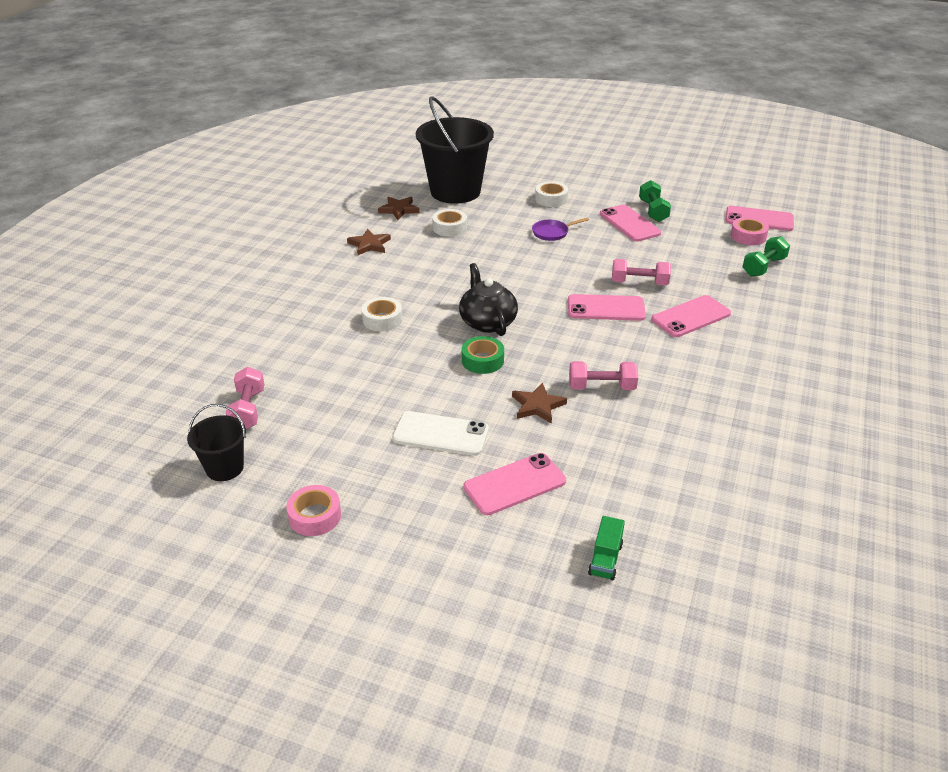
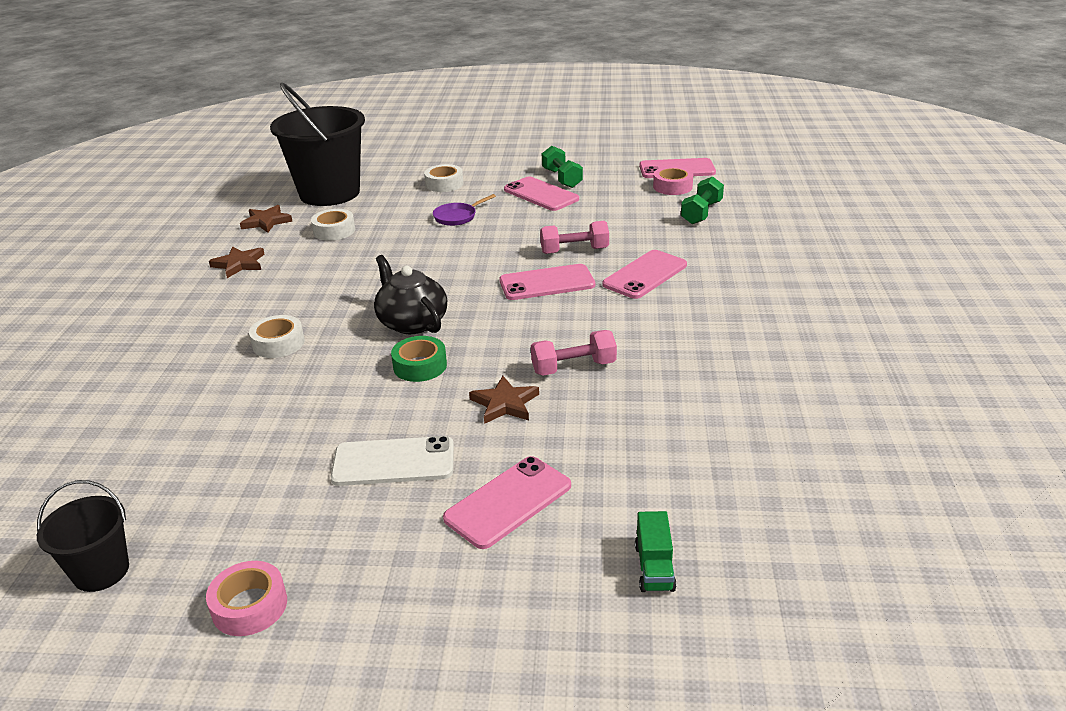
camera: 15 degrees left, 5 degrees down
(248, 410) = (120, 487): pink dumbbell -> none

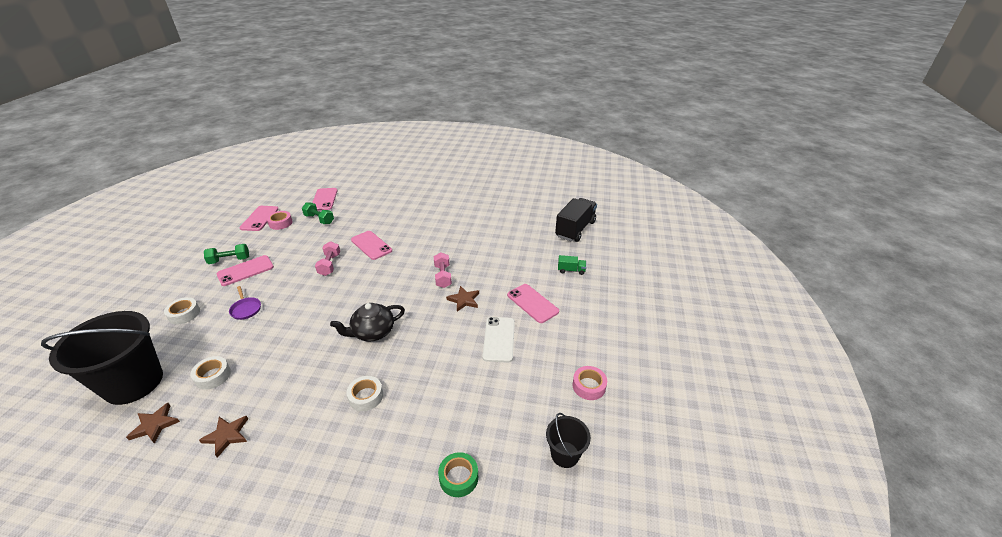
camera: 85 degrees left, 5 degrees up
(420, 366) = (420, 329): green tape -> green tape (458, 477)
(547, 283) = (359, 278): pink phone -> pink phone (324, 199)
(869, 572) = (575, 229): none -> black truck

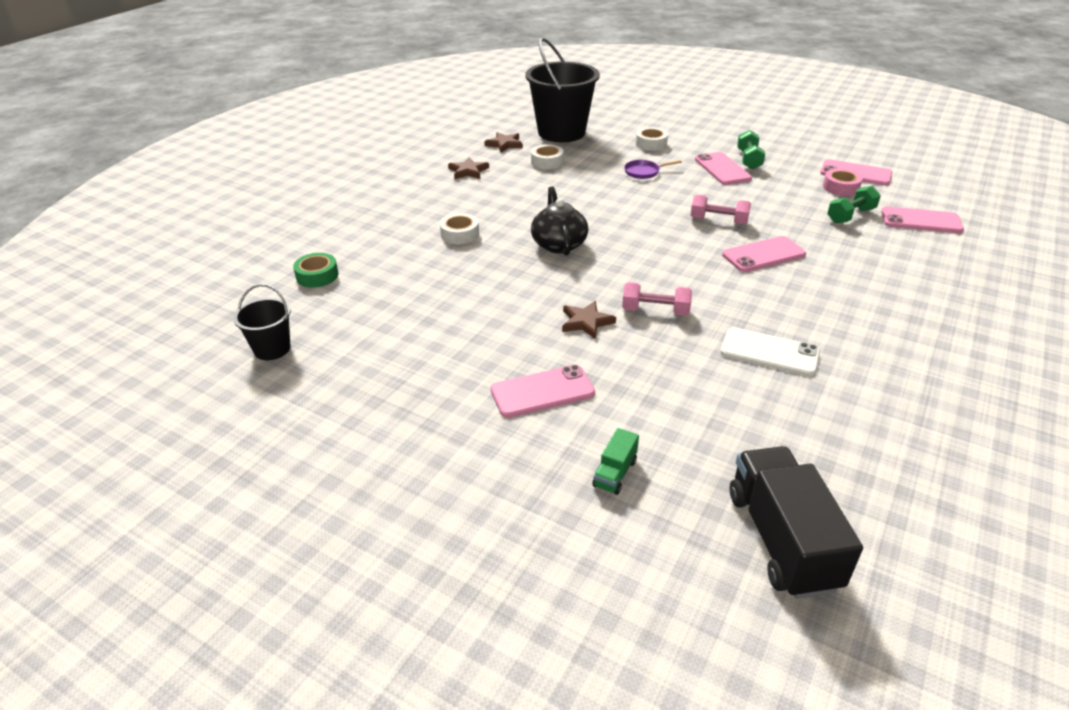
camera: 110 degrees right, 0 degrees up
(499, 339) = (483, 338): white phone -> white phone (769, 352)
(575, 229) = (781, 540): black truck -> black truck turned 150 degrees counterclockwise
(589, 386) = (340, 400): pink tape -> none

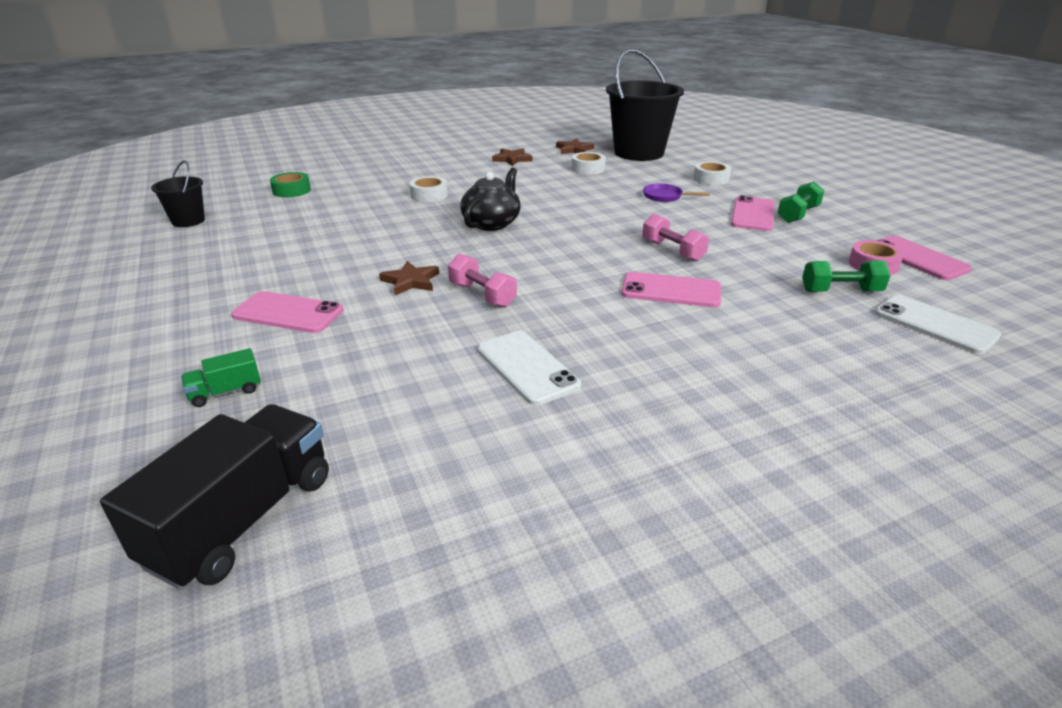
camera: 35 degrees right, 5 degrees down
(921, 221) = (935, 324): pink phone -> white phone

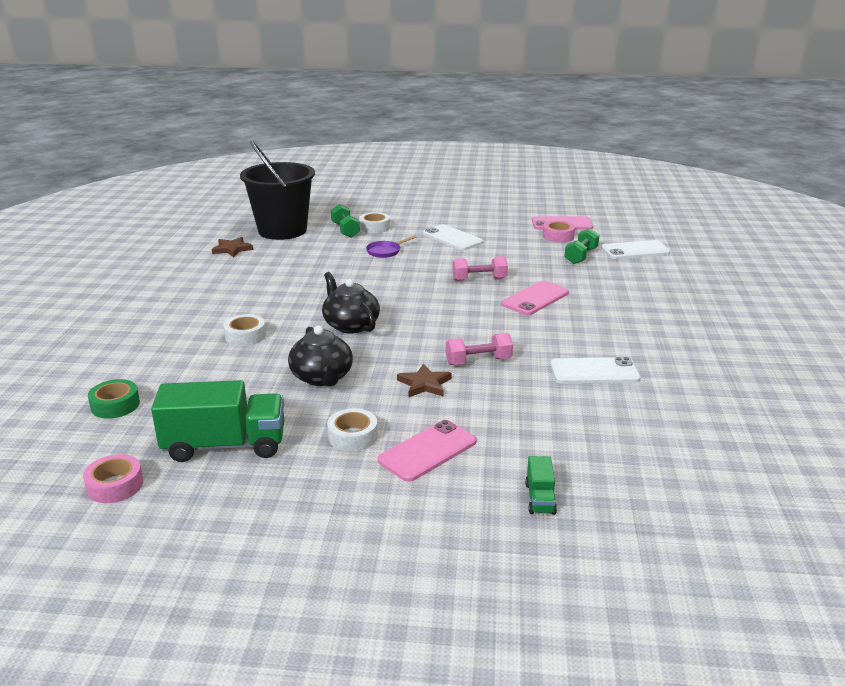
camera: 60 degrees left, 5 degrees down
(188, 221) = (115, 485): black bucket -> pink tape
(243, 519) = (704, 508): black truck -> none
(255, 236) = (225, 445): none -> green truck
(385, 238) = (322, 377): none -> black teapot
(512, 159) = (212, 279): brown star -> none
(588, 168) = (287, 258): white tape -> white tape (353, 436)
(752, 214) = (452, 238): pink phone -> white phone
(798, 214) = (469, 227): green dumbbell -> green dumbbell (345, 230)

